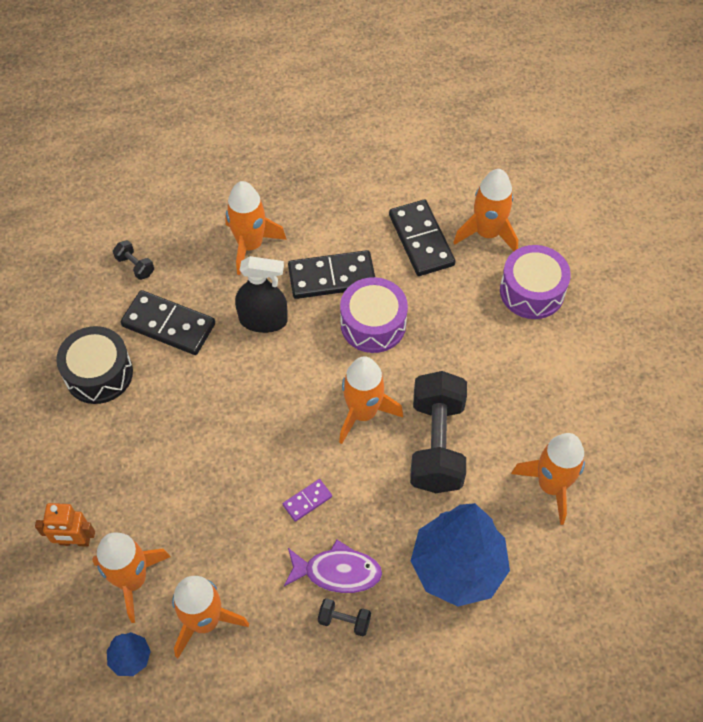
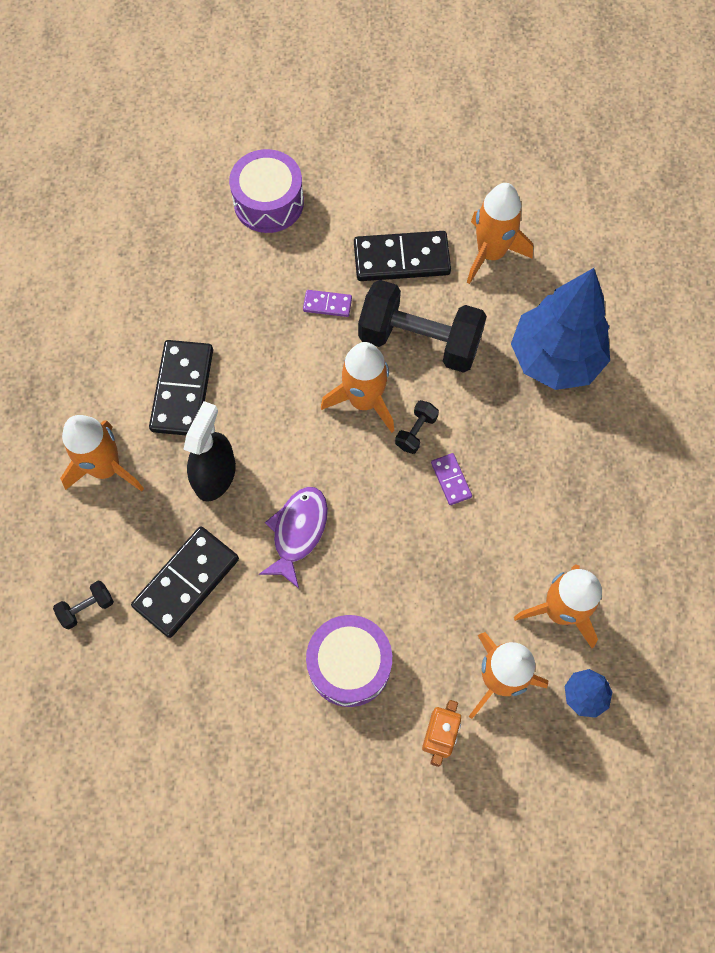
camera: 75 degrees left, 10 degrees up
(99, 373) = (228, 676): black drum -> none
(337, 572) = (535, 469): purple fish -> purple fish (298, 532)
(344, 621) = (587, 475): black dumbbell -> black dumbbell (416, 432)
(373, 324) = (258, 363): purple drum -> purple drum (349, 664)
(421, 240) = (166, 287): black domino -> black domino (401, 259)
(447, 362) = (327, 304): none -> purple domino
(487, 233) = (181, 221): orange rocket -> none

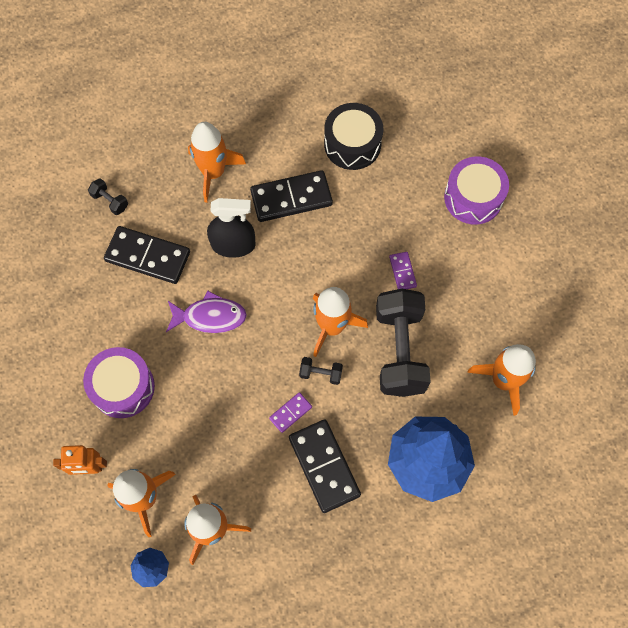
camera: 70 degrees right, 0 degrees up
(143, 300) = (352, 144): none -> black drum
(401, 259) = (466, 313): black domino -> black domino (324, 466)

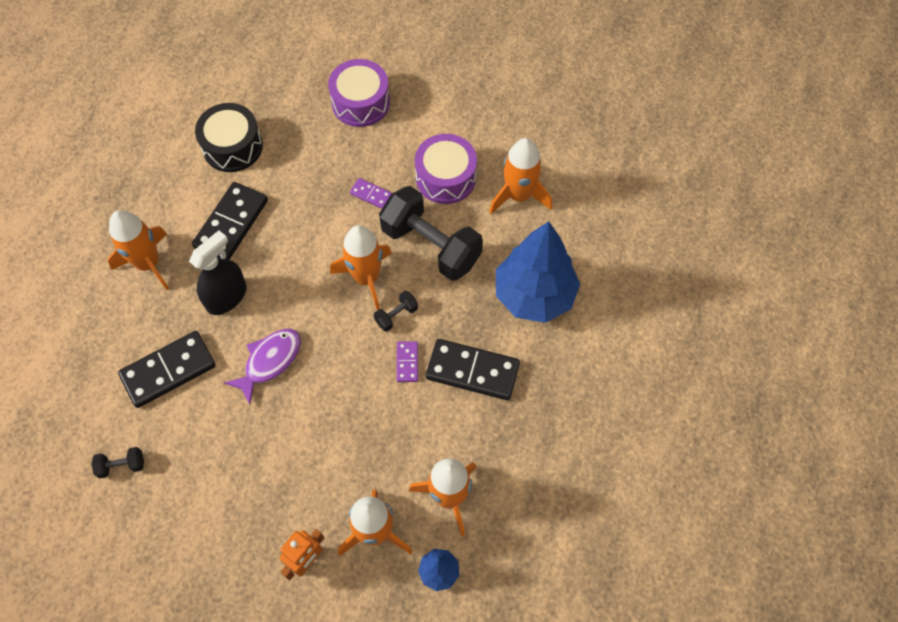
camera: 50 degrees left, 5 degrees down
(110, 201) = (87, 363): black dumbbell -> black dumbbell (121, 465)
(123, 387) = (263, 478): purple drum -> purple drum (446, 177)

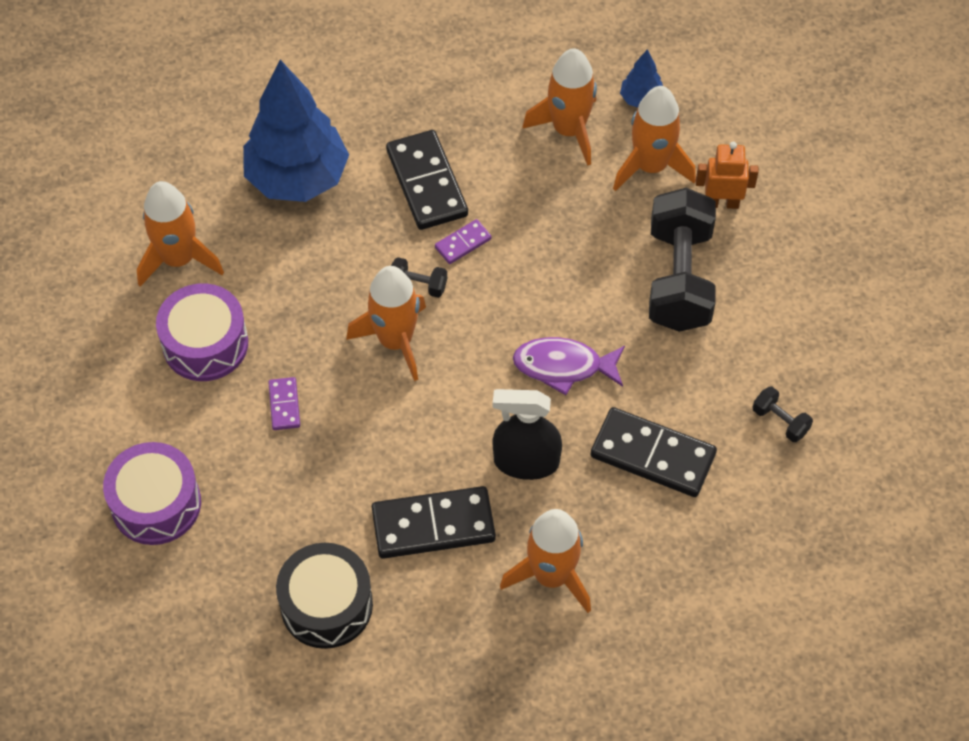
camera: 125 degrees left, 5 degrees down
(431, 245) = (308, 304): black dumbbell -> black dumbbell (679, 278)

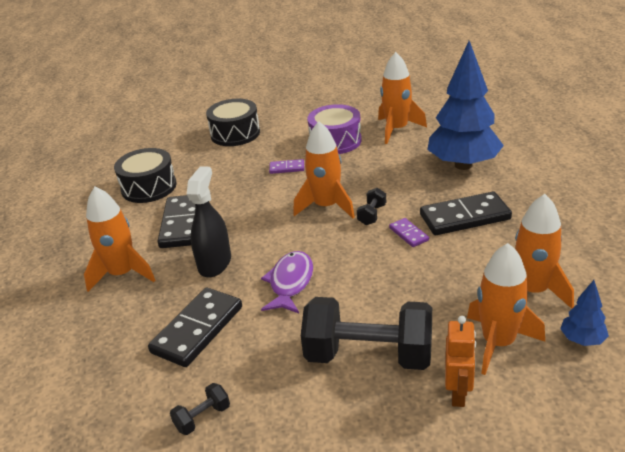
camera: 100 degrees right, 25 degrees down
(156, 503) = (235, 134): purple drum -> black drum

